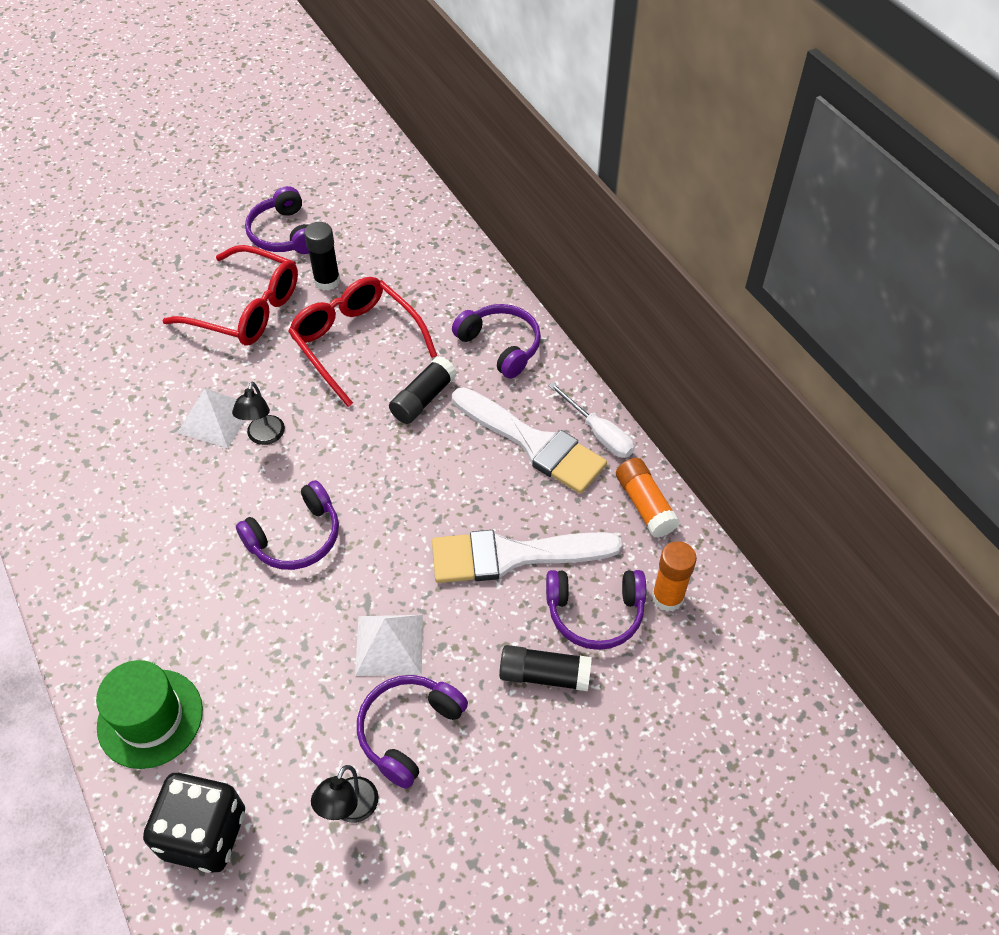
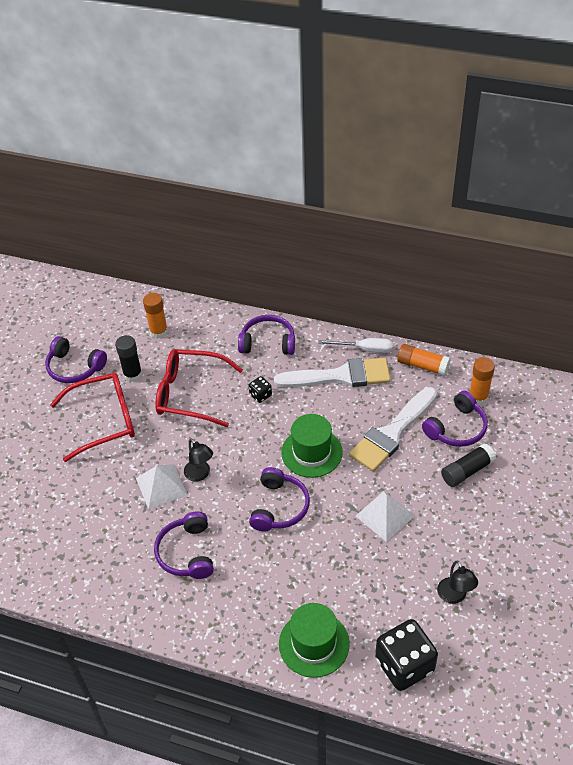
camera: 40 degrees left, 5 degrees down
(399, 505) = (311, 452): none -> green hat
(404, 253) = (159, 332): none -> orange glue stick
(408, 730) = (438, 543): purple headphones -> purple headphones (186, 553)
(423, 399) = (260, 395): black glue stick -> black dice

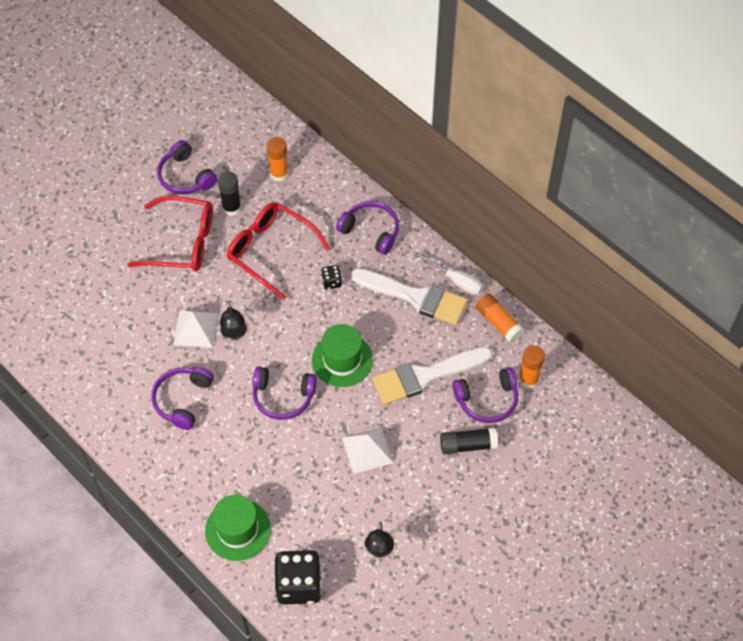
camera: 25 degrees right, 10 degrees up
(279, 507) = (283, 397): purple headphones -> purple headphones turned 60 degrees clockwise

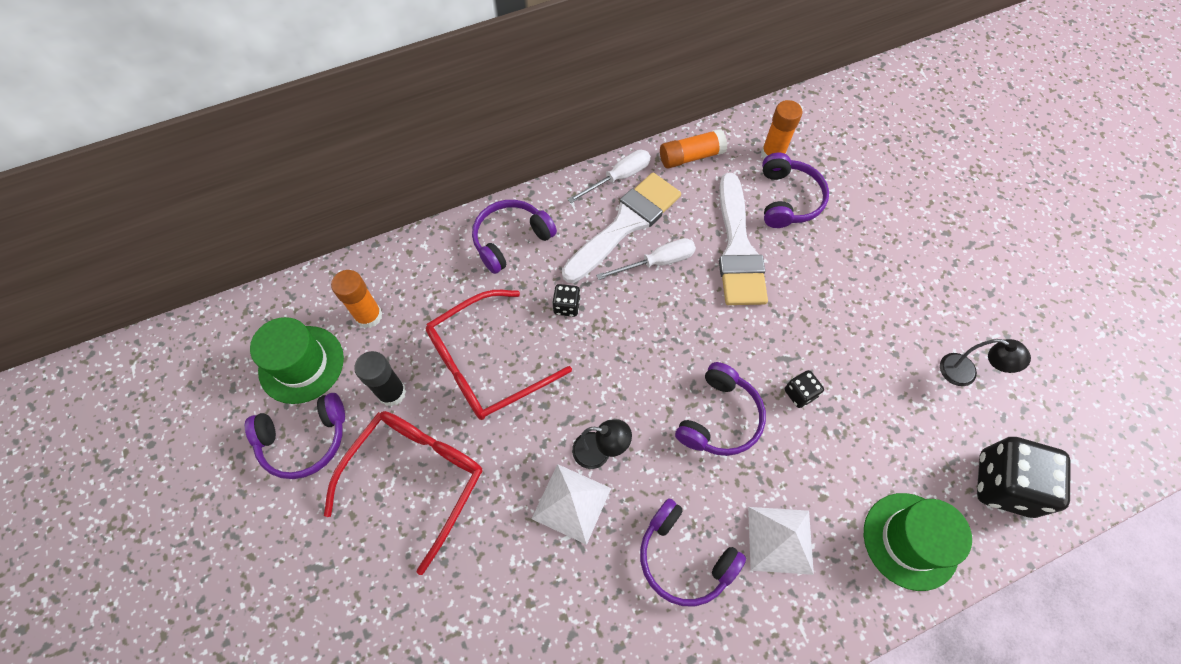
camera: 70 degrees left, 5 degrees up
(320, 442) = (799, 393): none -> black dice
(342, 360) = (686, 330): green hat -> green hat (301, 364)
(367, 450) = (823, 342): white pyramid -> white pyramid (780, 540)
(390, 326) = (657, 262): none -> white screwdriver
(468, 445) = (842, 236): black glue stick -> none

